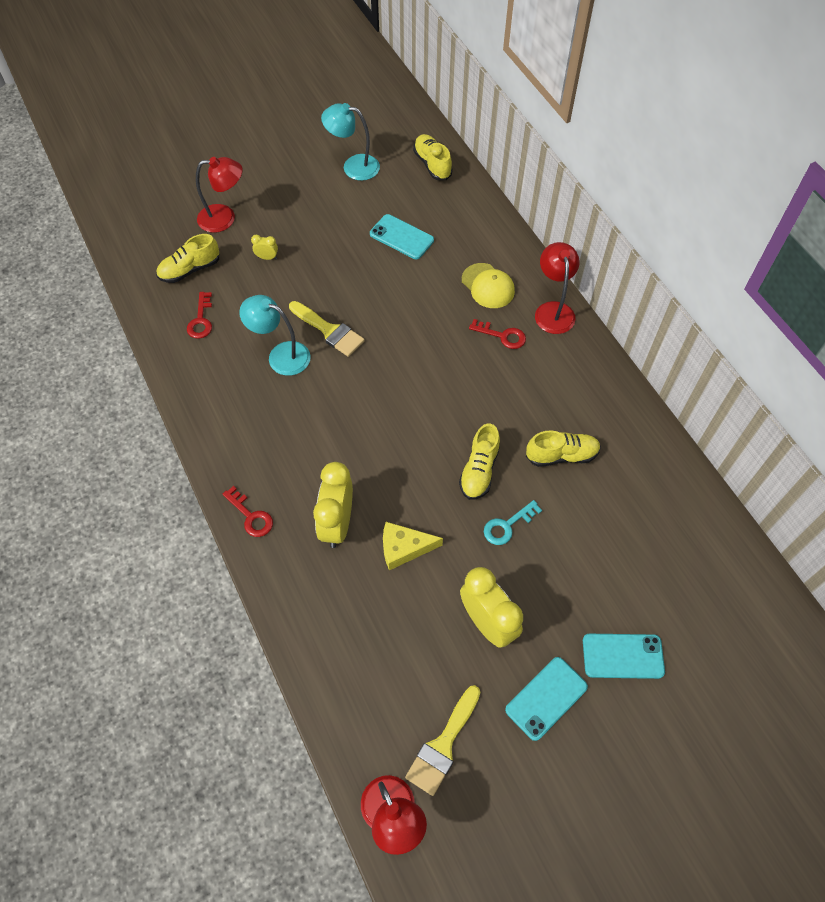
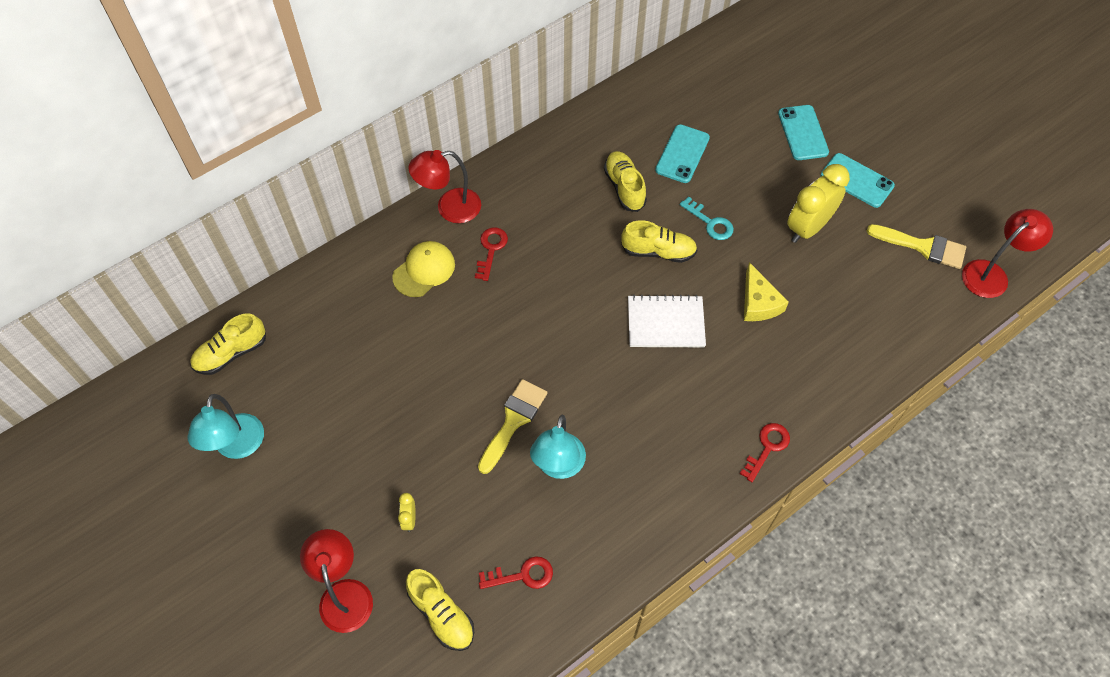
camera: 100 degrees left, 0 degrees up
(337, 523) = (751, 365): yellow clock -> none
(398, 460) = (665, 323): none -> white notebook
(401, 237) = (359, 368): turquoise phone -> turquoise phone (682, 154)

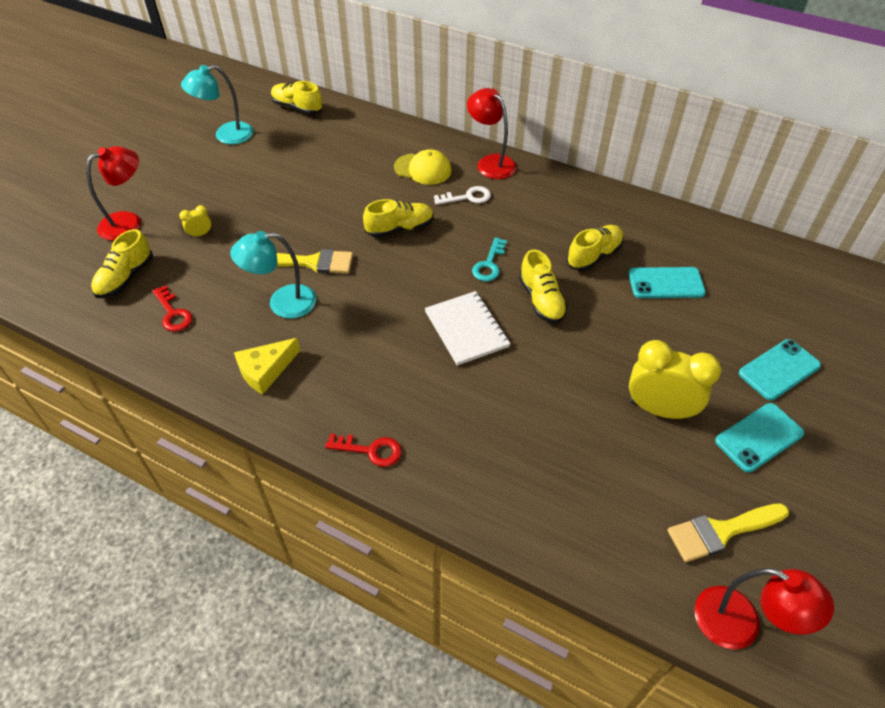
camera: 65 degrees right, 10 degrees down
(491, 250) = (467, 197): red key -> white key
(505, 325) = (400, 228): none -> yellow shoe
(710, 222) = (603, 327): turquoise key -> turquoise key (489, 264)
(759, 302) = (536, 394): yellow cheese -> yellow cheese (265, 370)
(856, 180) = (759, 437): turquoise phone -> turquoise phone turned 45 degrees clockwise
(923, 247) = (721, 531): yellow brush -> yellow brush turned 75 degrees clockwise

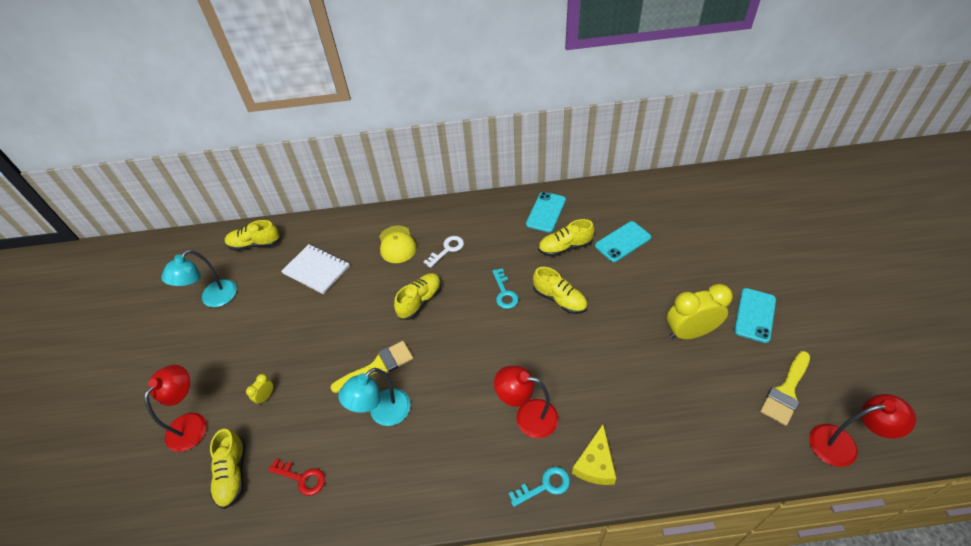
camera: 30 degrees left, 0 degrees up
(265, 370) = (417, 476): yellow cheese -> yellow cheese (595, 464)
(370, 450) = (544, 486): red key -> turquoise key
(423, 169) = (397, 244): yellow cap -> yellow cap turned 90 degrees clockwise
(466, 329) = (530, 351): white notebook -> white notebook (316, 270)
(490, 163) = (441, 214): red lamp -> red lamp (527, 416)
(594, 256) = (565, 247): yellow shoe -> yellow shoe turned 120 degrees counterclockwise
(779, 370) = (729, 263): turquoise phone -> turquoise phone (546, 212)

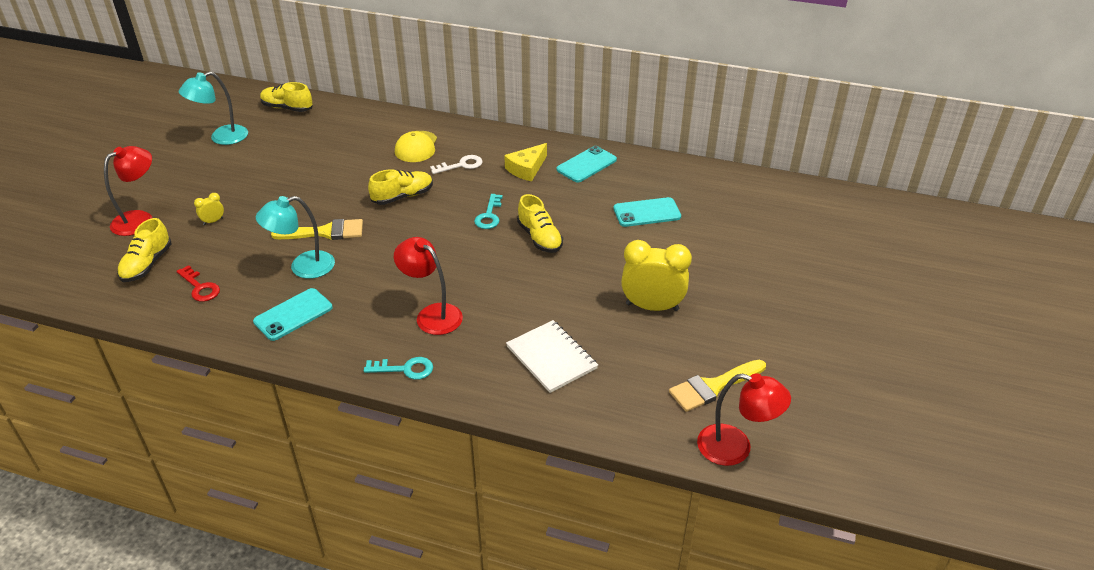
camera: 20 degrees right, 10 degrees down
(316, 270) = (327, 144): white notebook -> white notebook (551, 357)
(565, 247) = (581, 199): yellow shoe -> none
(595, 464) = (466, 371): yellow cheese -> yellow cheese (527, 169)
(754, 315) = (737, 316): turquoise phone -> turquoise phone (293, 314)

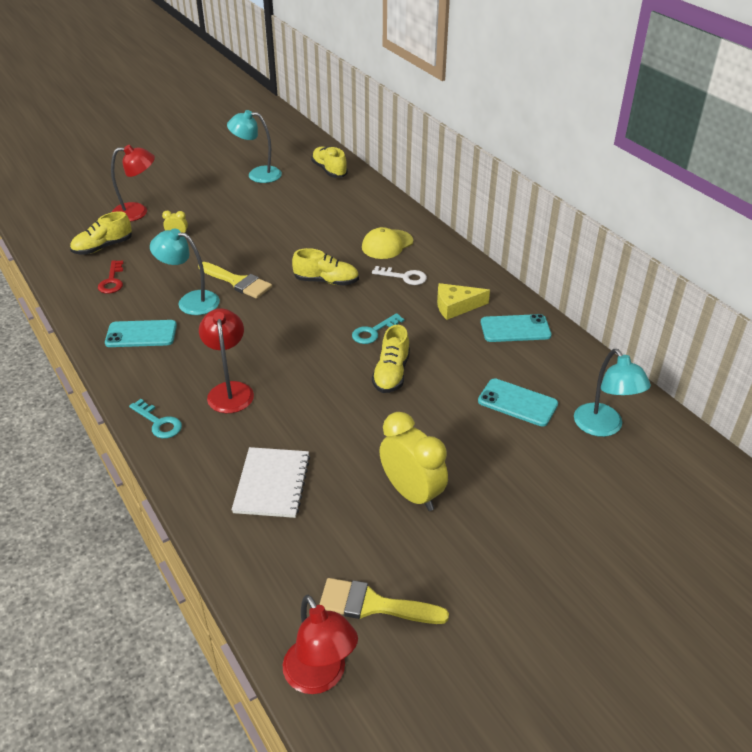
camera: 40 degrees right, 0 degrees up
(715, 200) = (603, 427): none -> turquoise lamp

